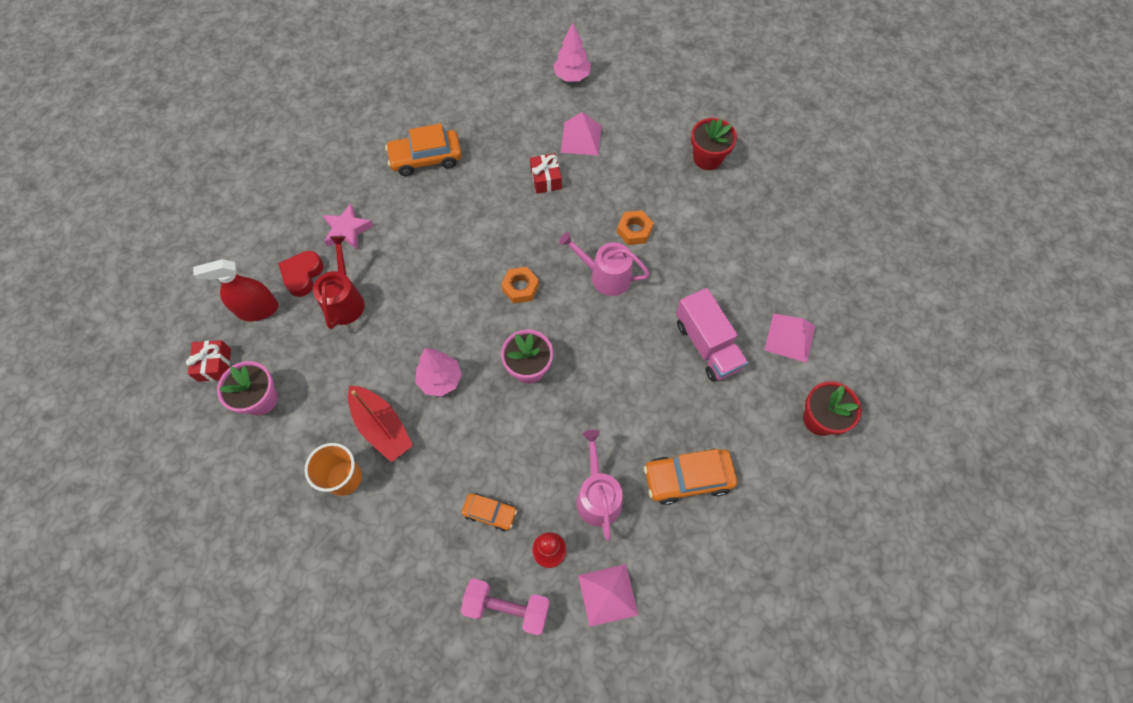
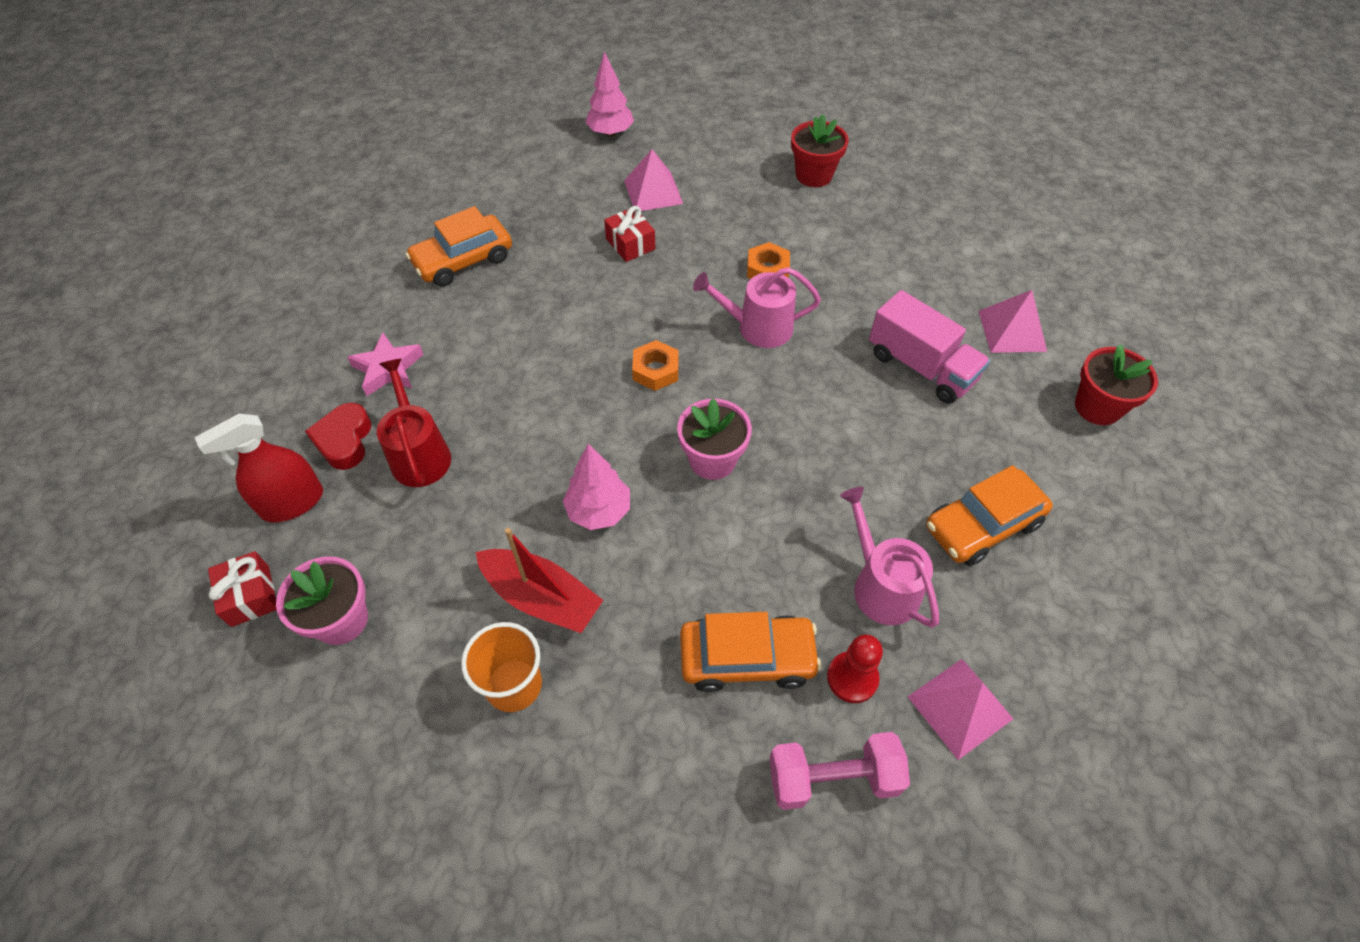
camera: 20 degrees left, 10 degrees down
(490, 513) = (747, 658): orange car -> orange car, size x1.70

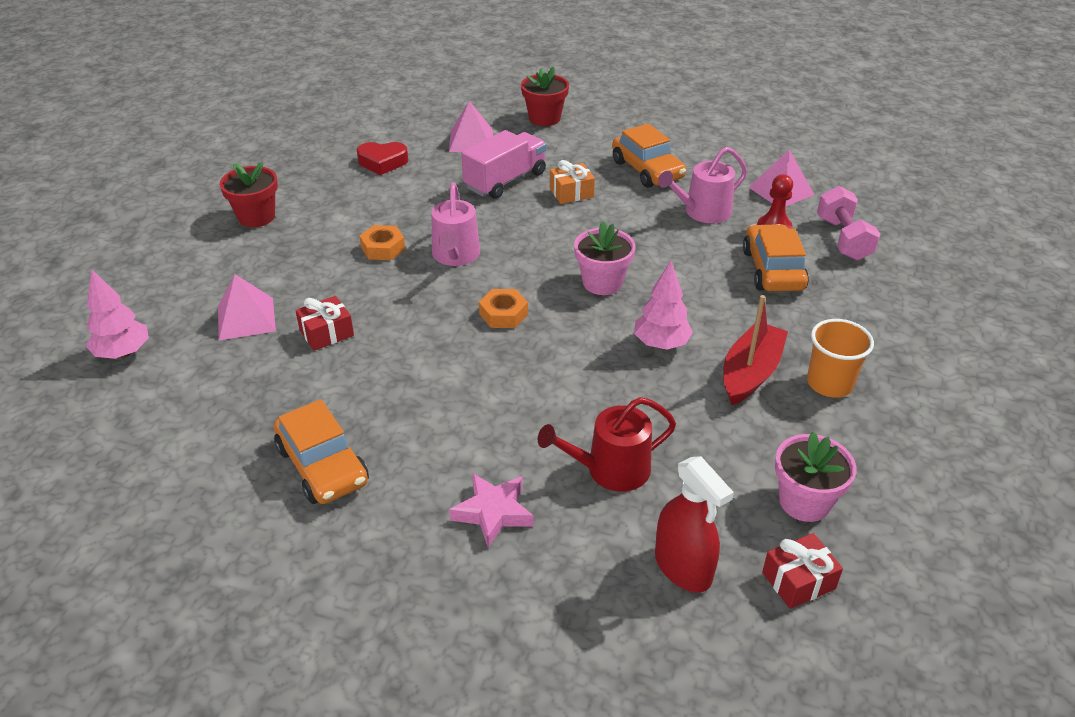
camera: 90 degrees left, 15 degrees down
(344, 440) = (597, 536): red heart -> red heart (382, 162)
(905, 434) = (571, 193): none -> orange gift

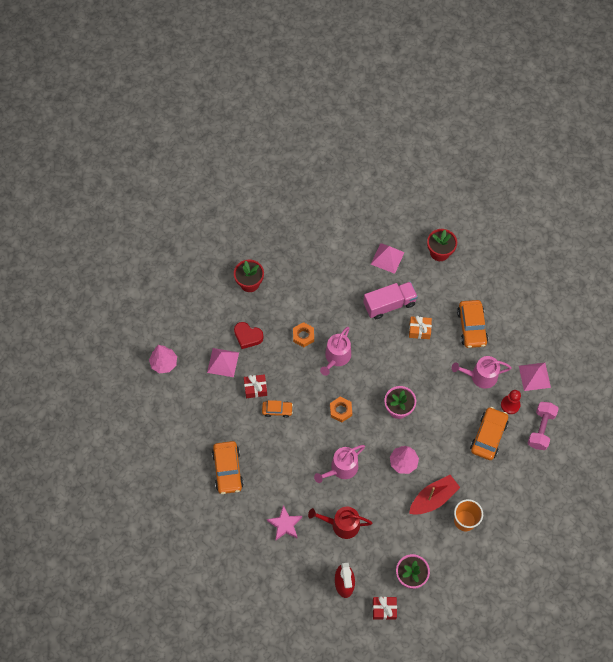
camera: 25 degrees right, 25 degrees up
(382, 162) = (330, 259): red heart -> red heart (248, 336)
(383, 348) = (277, 410): none -> orange car
(554, 388) = (341, 468): none -> pink watering can

